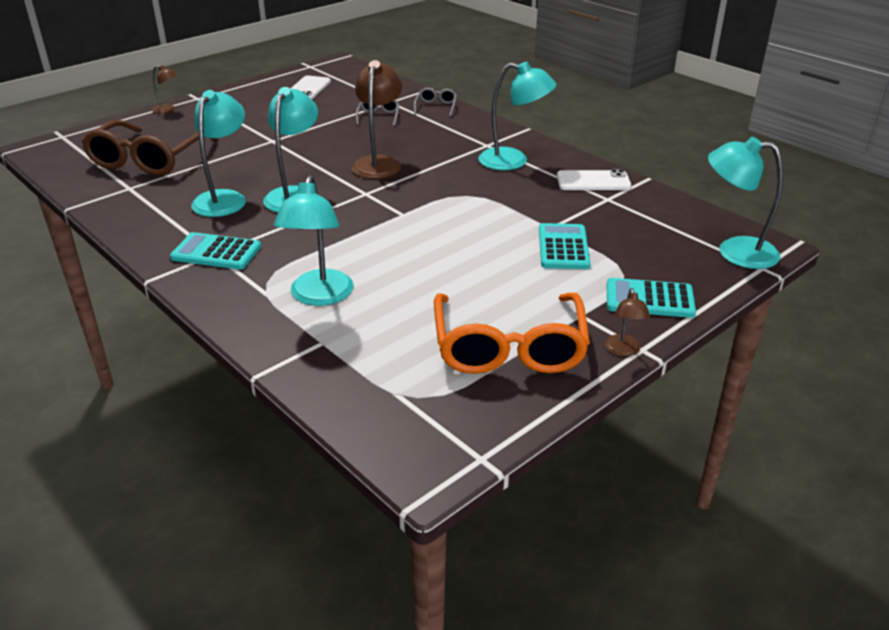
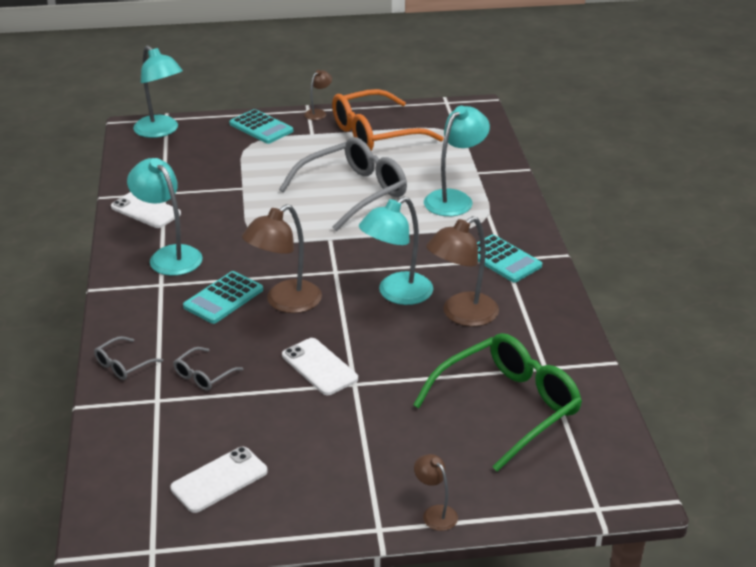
camera: 145 degrees left, 0 degrees up
(148, 160) = (508, 407): brown glasses -> green glasses
(224, 198) = (461, 315): turquoise lamp -> brown lamp
(306, 140) = (319, 367): none -> white phone
(436, 263) = (353, 192): none -> grey glasses
(509, 347) = (375, 134): orange glasses -> orange glasses turned 150 degrees counterclockwise
(563, 247) = (257, 172): turquoise calculator -> turquoise calculator (223, 298)

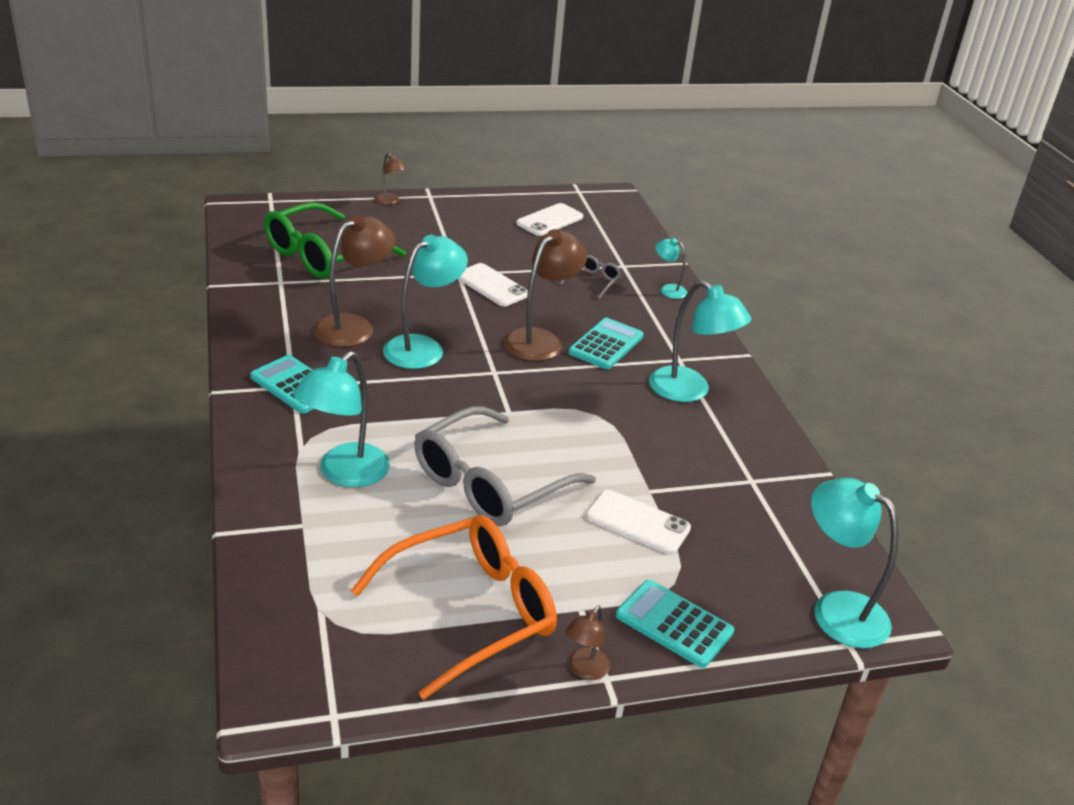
camera: 170 degrees right, 0 degrees up
(123, 365) = (668, 289): grey glasses -> turquoise lamp
(146, 210) = (756, 452): white phone -> white phone (637, 522)

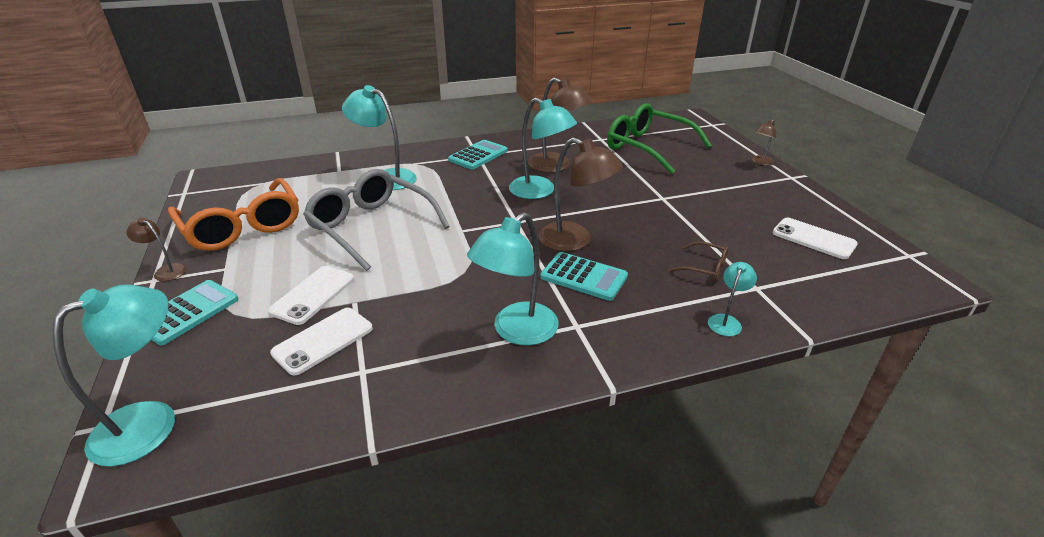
camera: 90 degrees right, 0 degrees up
(492, 285) = (653, 214): white phone -> white phone (323, 341)
(593, 281) = (704, 268): grey glasses -> brown glasses

